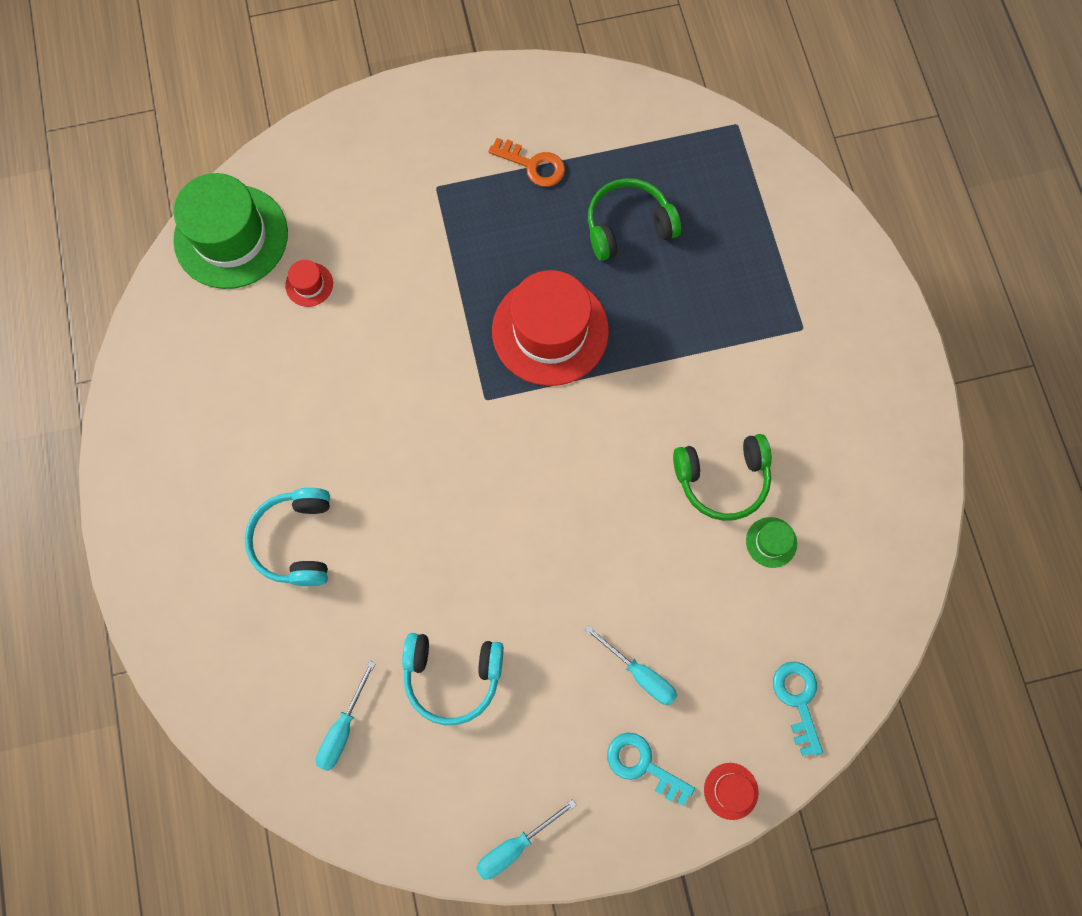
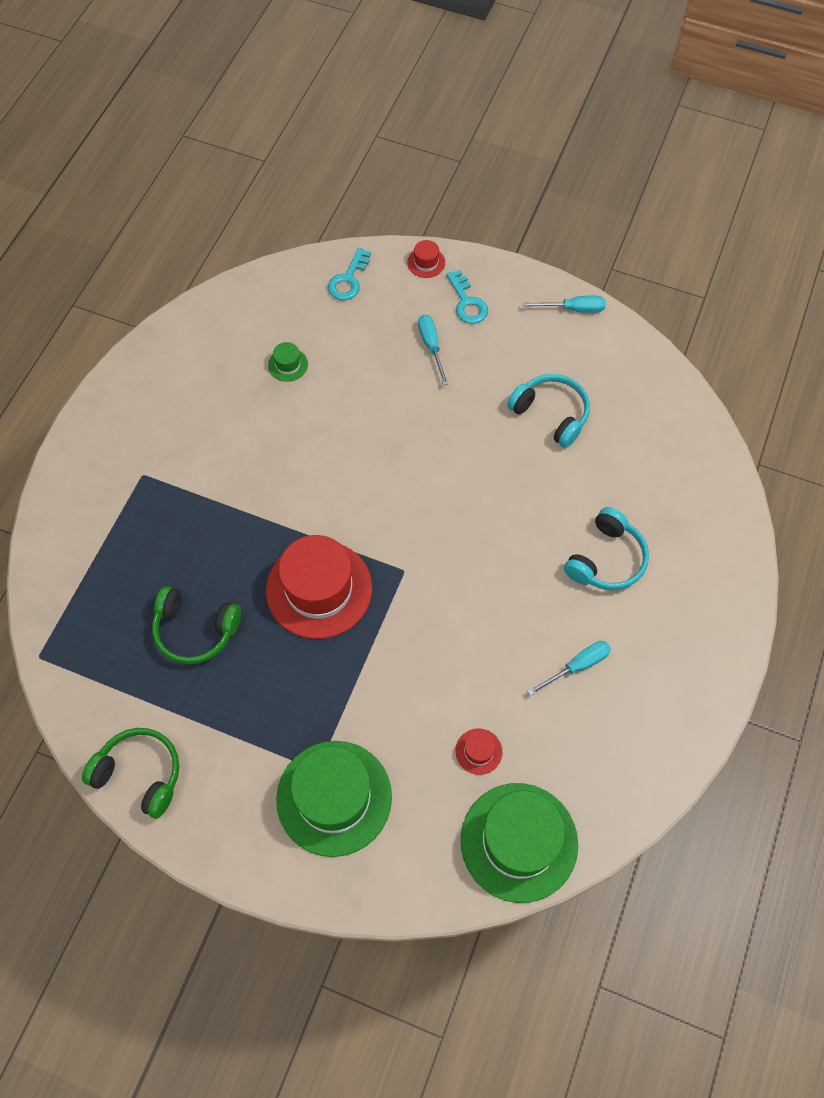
camera: 145 degrees left, 10 degrees down
(343, 728) = (642, 427): turquoise screwdriver -> turquoise screwdriver (577, 666)
(406, 175) = (334, 798): none -> green hat
(533, 165) = (224, 733): orange key -> none
(722, 479) = (285, 417): green headphones -> green headphones (140, 774)

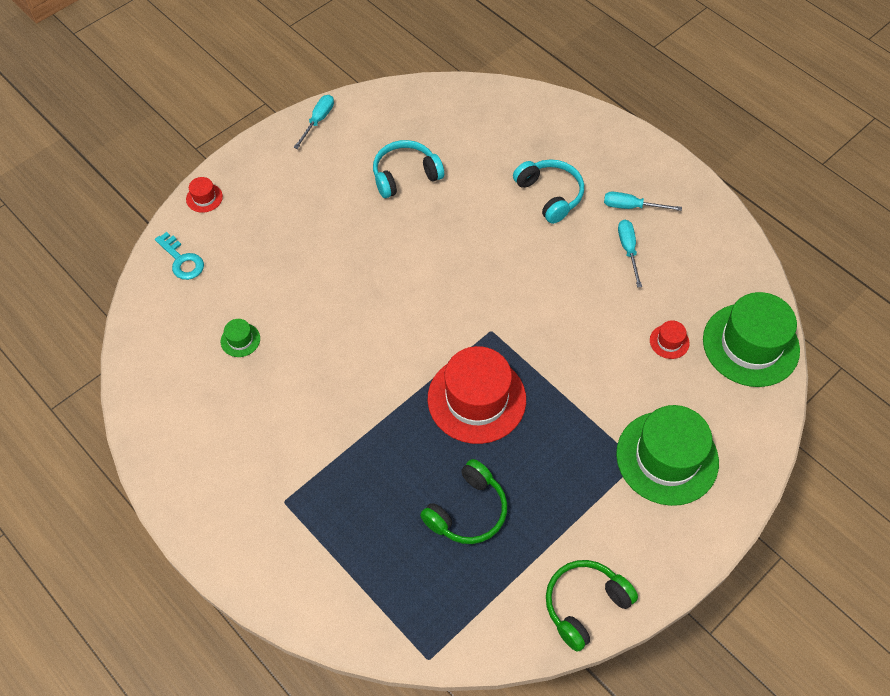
camera: 65 degrees left, 5 degrees down
(431, 346) = (291, 228): turquoise screwdriver -> turquoise screwdriver (631, 206)
(467, 303) = (264, 186): turquoise key -> none

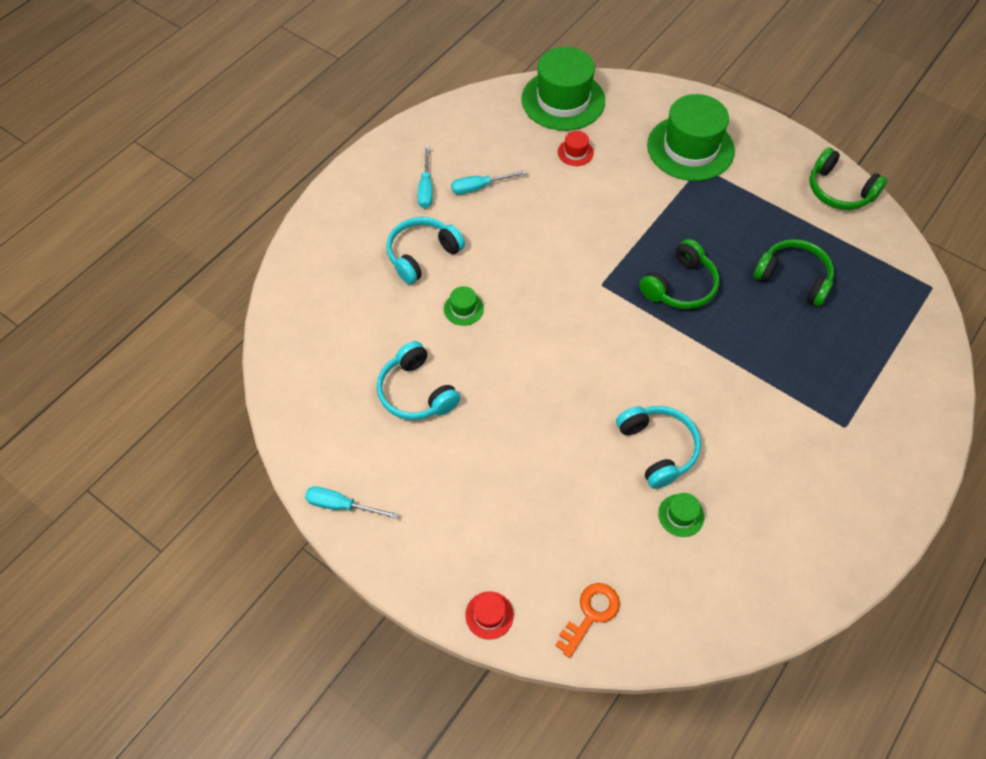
camera: 100 degrees left, 0 degrees up
(182, 260) = (591, 614): turquoise key -> orange key
(306, 337) = (658, 448): none -> turquoise headphones
(476, 399) = (680, 286): red hat -> green headphones
(483, 218) = (463, 309): none -> green hat

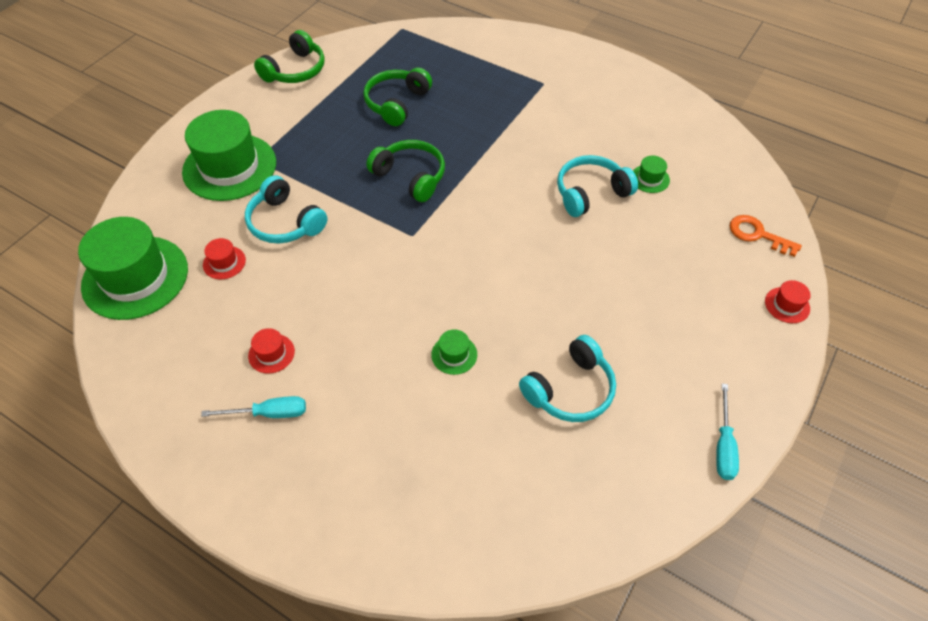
camera: 95 degrees left, 5 degrees down
(422, 254) = (377, 405): turquoise headphones -> turquoise headphones (285, 222)
(480, 187) = (271, 353): turquoise screwdriver -> red hat

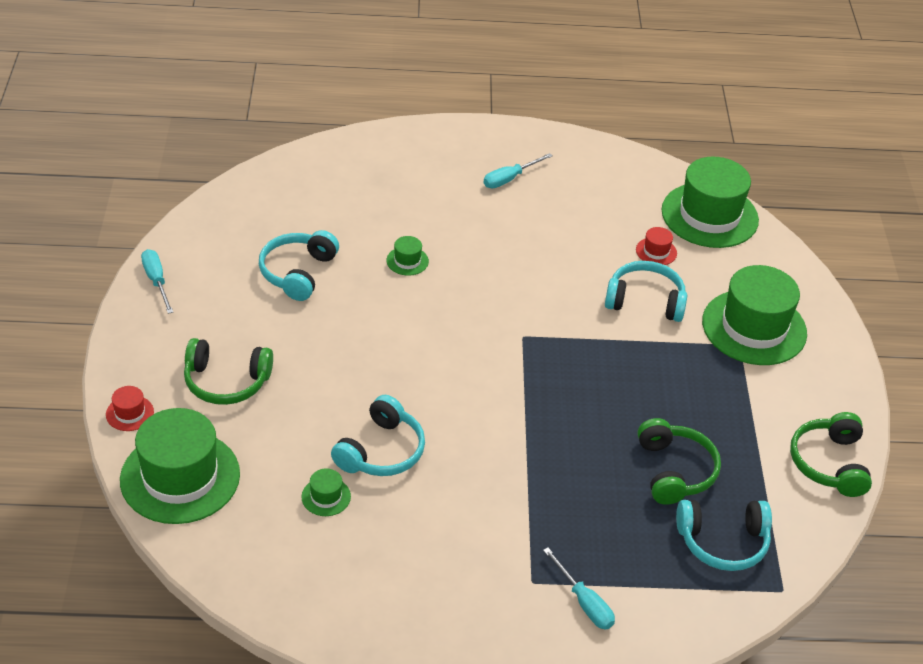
camera: 145 degrees right, 10 degrees down
(271, 353) = (547, 210): red hat -> none
(409, 59) = (723, 542): none -> turquoise headphones
(410, 176) = (577, 391): green headphones -> green headphones (226, 382)
(521, 63) = (584, 602): none -> turquoise screwdriver
(757, 235) = (180, 477): orange key -> green hat

